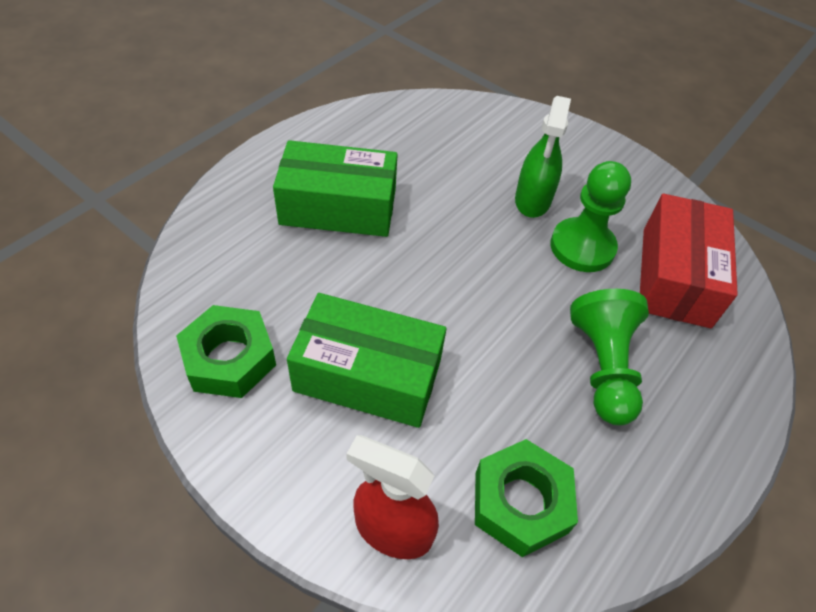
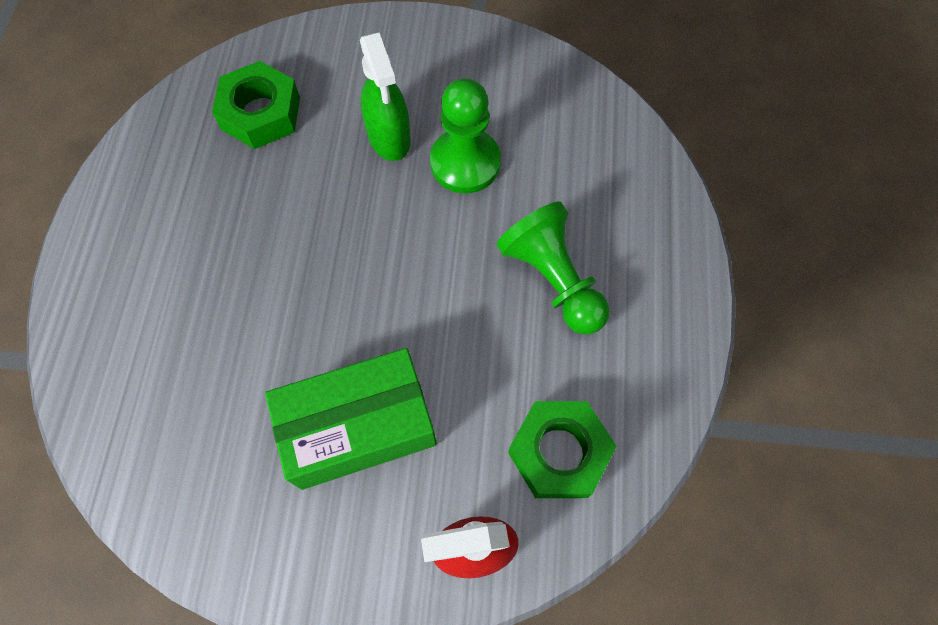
camera: 30 degrees left, 15 degrees up
(229, 358) = (218, 499): green nut -> green nut (261, 113)
(338, 207) = (204, 266): green box -> none
(675, 276) = (562, 143): red box -> none

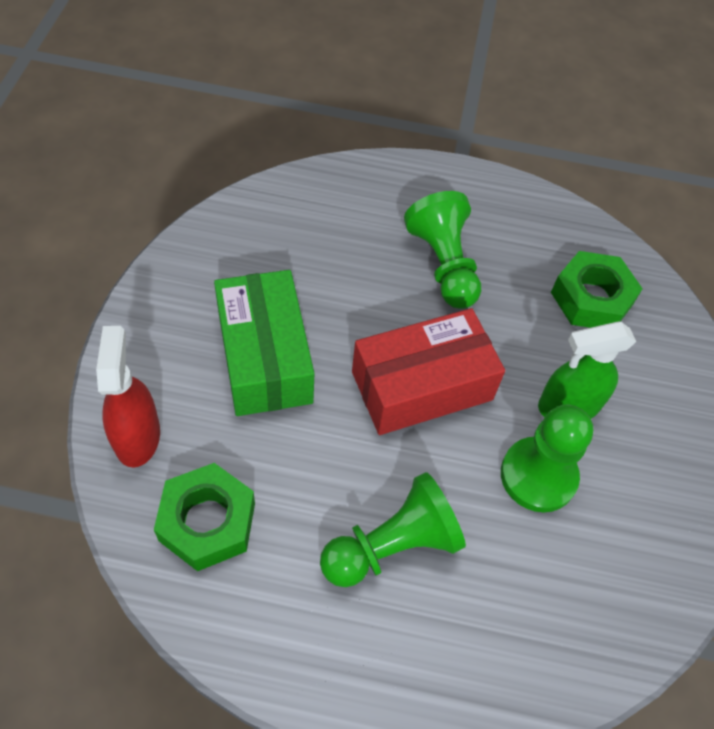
camera: 90 degrees right, 10 degrees down
(220, 250) = (443, 265): none -> green pawn
(379, 264) = (422, 386): none -> red box

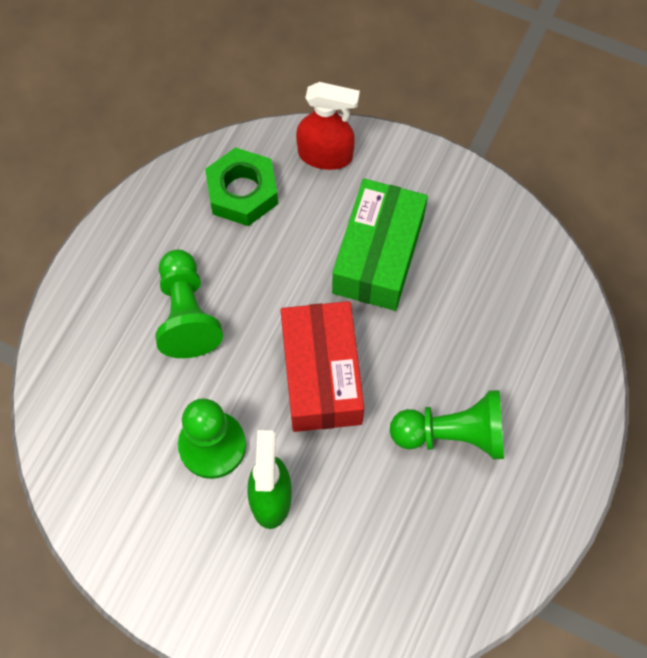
camera: 110 degrees right, 10 degrees up
(265, 357) = (378, 255): green box -> green box turned 75 degrees counterclockwise
(591, 298) = (385, 570): green nut -> none

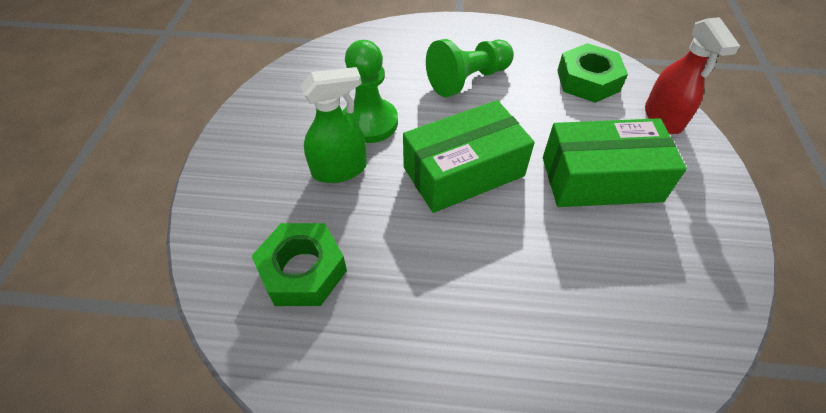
camera: 70 degrees right, 15 degrees down
(321, 375) = (463, 171): red box -> green box
(385, 565) = (302, 270): none -> green nut
(452, 434) = (458, 292): green pawn -> none

